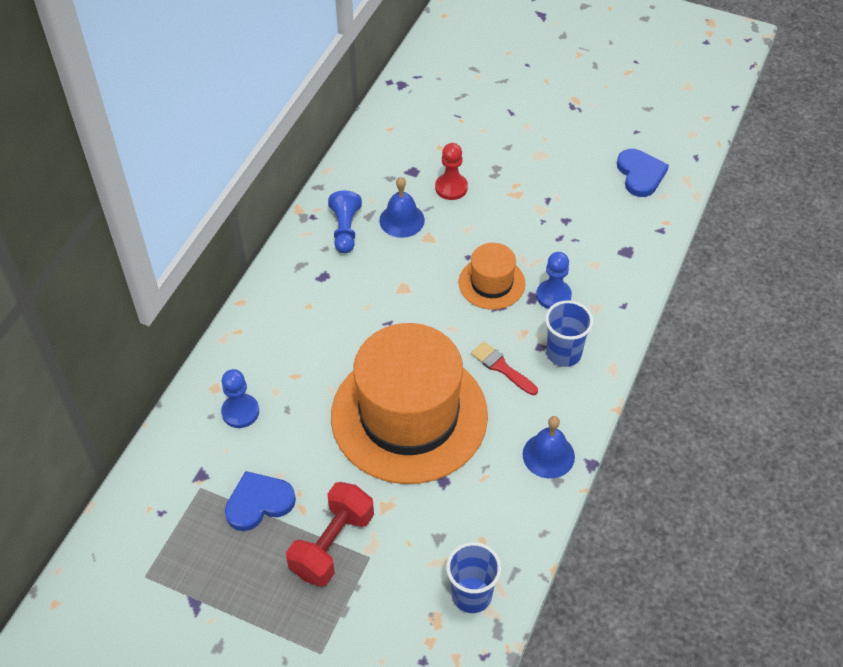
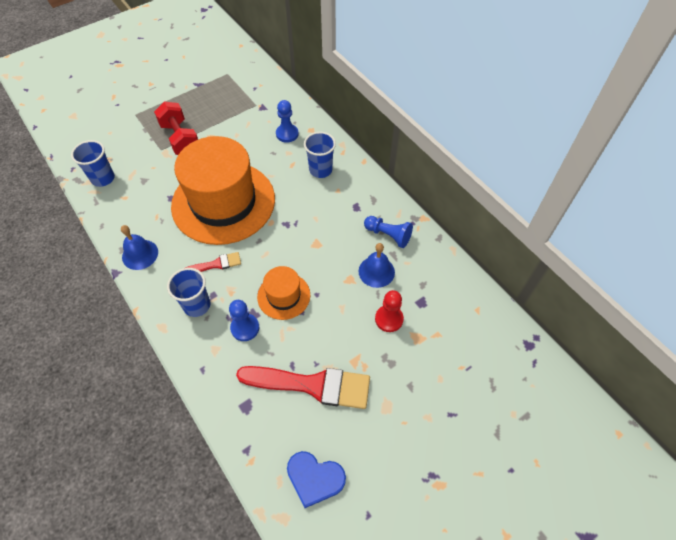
camera: 120 degrees right, 5 degrees up
(259, 502) = (228, 122): blue heart -> none
(285, 339) = (320, 170): none -> blue cup
(565, 213) = (312, 385): none -> red brush

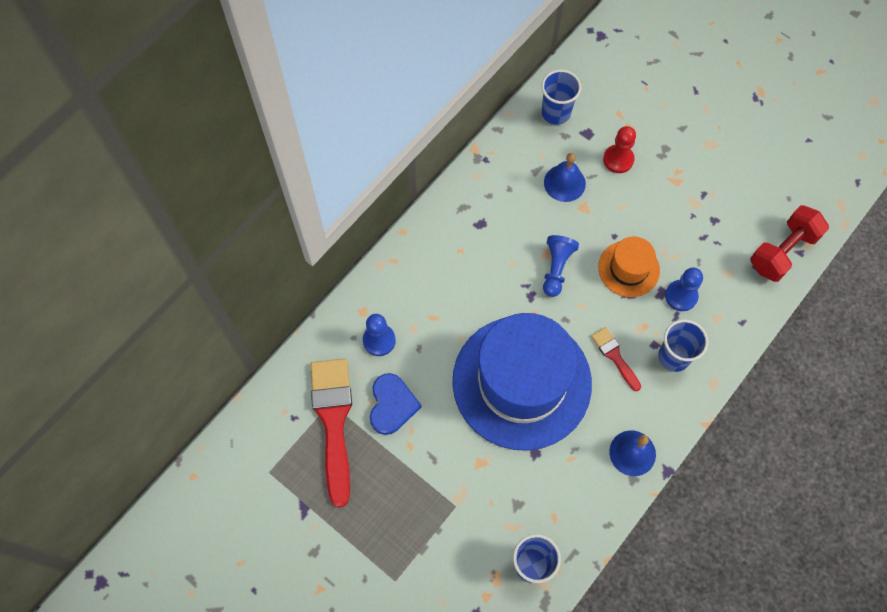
camera: 105 degrees left, 10 degrees up
(180, 139) = (427, 486): red dumbbell -> red dumbbell (782, 251)
(223, 202) = (522, 382): orange hat -> blue hat
(312, 385) = (716, 213): red brush -> red brush (333, 421)
(314, 478) = (798, 188): blue heart -> blue heart (392, 405)
(320, 170) = (433, 279): blue cup -> blue cup (556, 113)
(388, 235) = (511, 180): blue pawn -> blue pawn (556, 268)

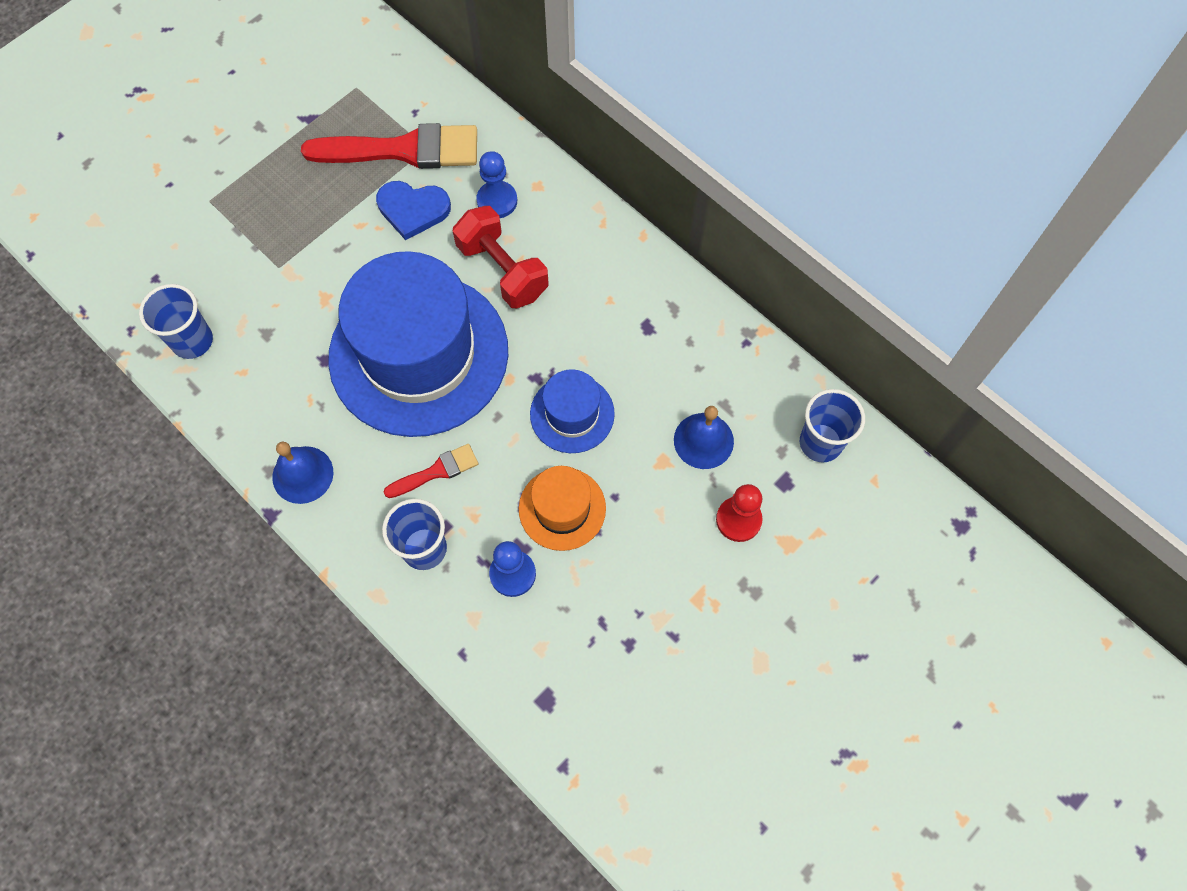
camera: 95 degrees right, 0 degrees up
(556, 268) = (572, 414): blue pawn -> blue hat
(782, 251) = (567, 739): red dumbbell -> red dumbbell (502, 270)

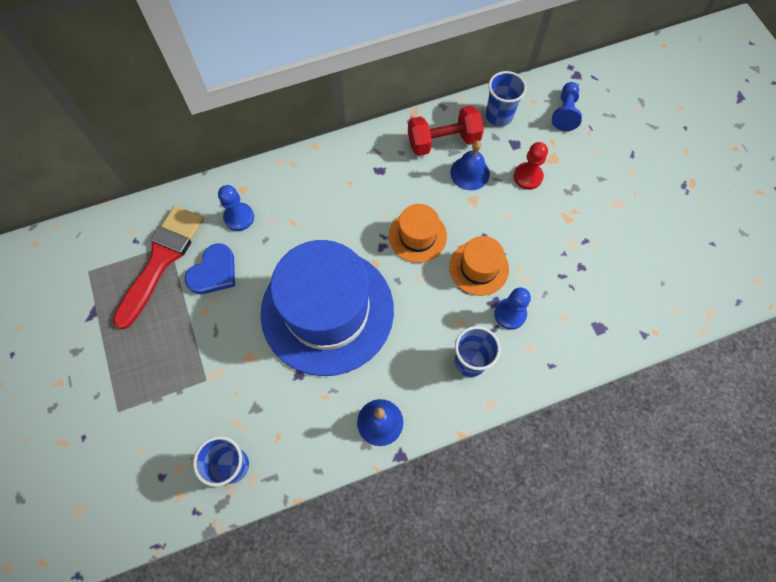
camera: 65 degrees left, 0 degrees up
(436, 471) = (419, 332): red brush -> none
(502, 270) = (293, 235): red dumbbell -> red dumbbell (443, 141)
(572, 414) = (417, 236): blue hat -> orange hat
(880, 533) = (565, 112): none -> blue pawn

